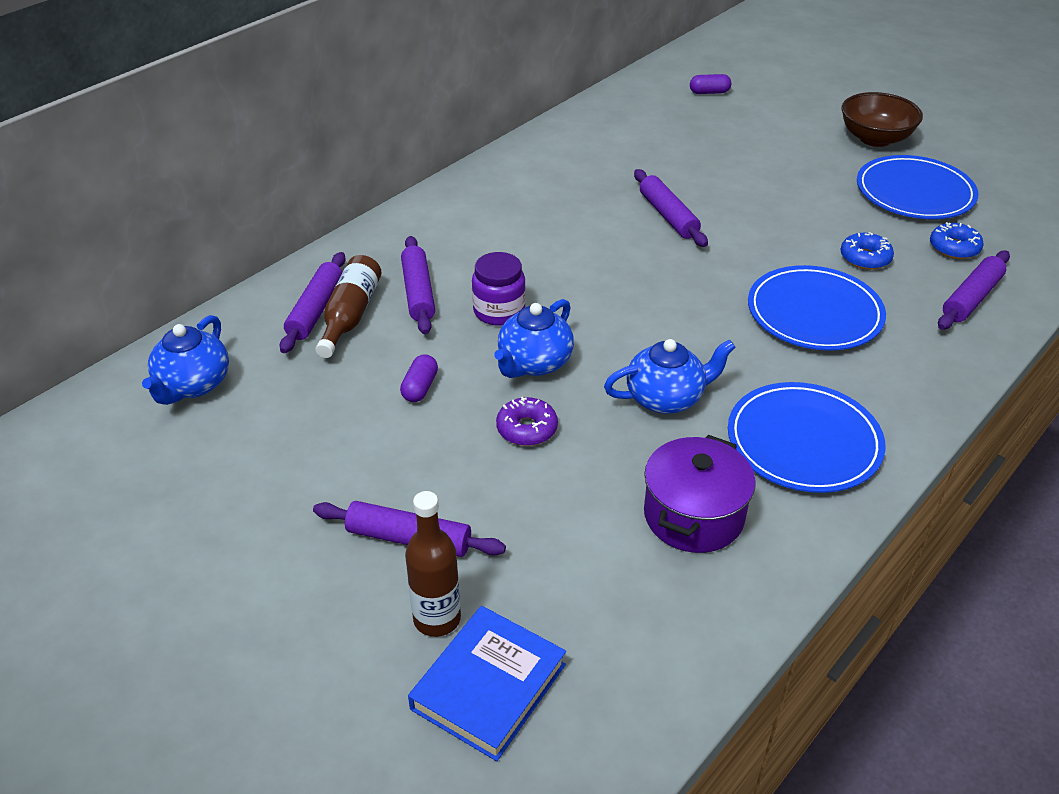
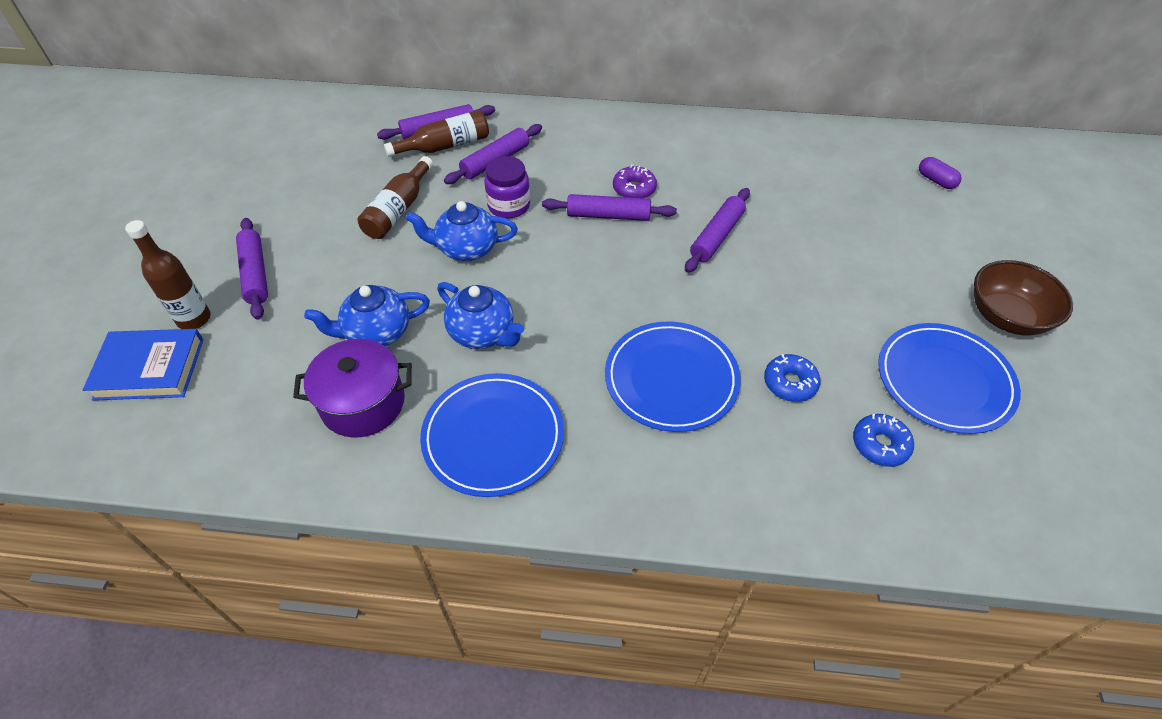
camera: 55 degrees right, 10 degrees up
(193, 385) = (330, 123): blue teapot -> blue teapot (376, 333)
(420, 387) = (398, 210): purple capsule -> brown bottle
(527, 429) = (394, 277): purple donut -> purple donut (634, 189)
(971, 298) = (806, 487): purple rolling pin -> purple rolling pin (608, 215)

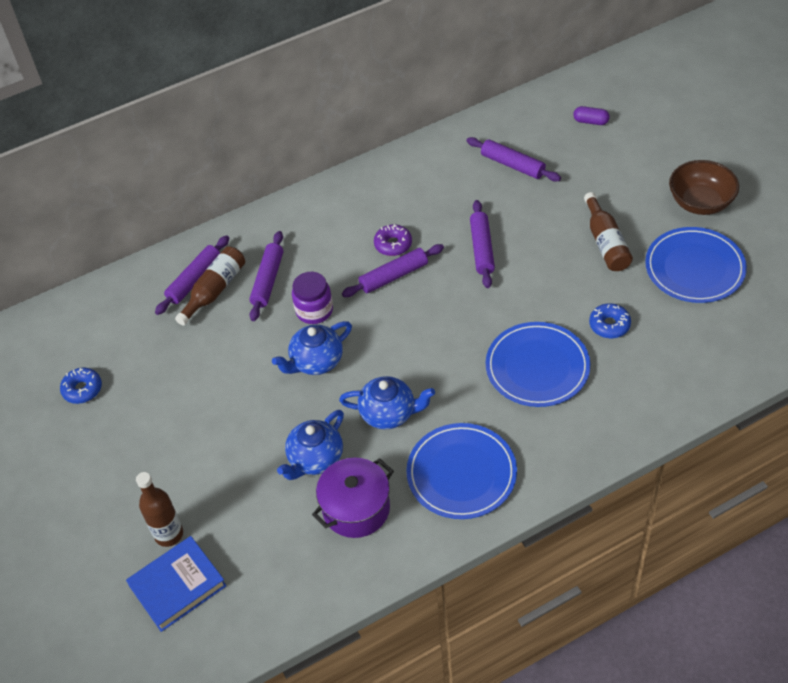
camera: 30 degrees left, 0 degrees up
(255, 274) = (177, 475): purple rolling pin -> purple rolling pin (513, 165)
(398, 210) = (233, 363): brown bottle -> brown bottle (606, 242)
(880, 445) = (688, 332): blue donut -> blue donut (82, 389)

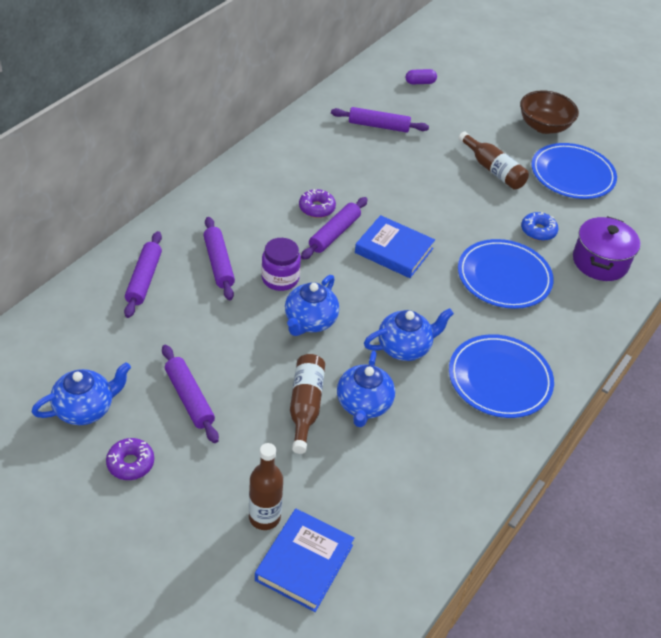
camera: 35 degrees left, 5 degrees down
(82, 389) = (85, 409): blue donut -> blue teapot
(91, 450) = (130, 463): none -> purple donut
(215, 290) = (171, 284): brown bottle -> brown bottle (305, 406)
(356, 509) = (429, 436): purple pot -> purple pot (600, 262)
(441, 309) = (394, 250): none -> blue book
(482, 249) = (396, 195): purple rolling pin -> purple rolling pin (189, 398)

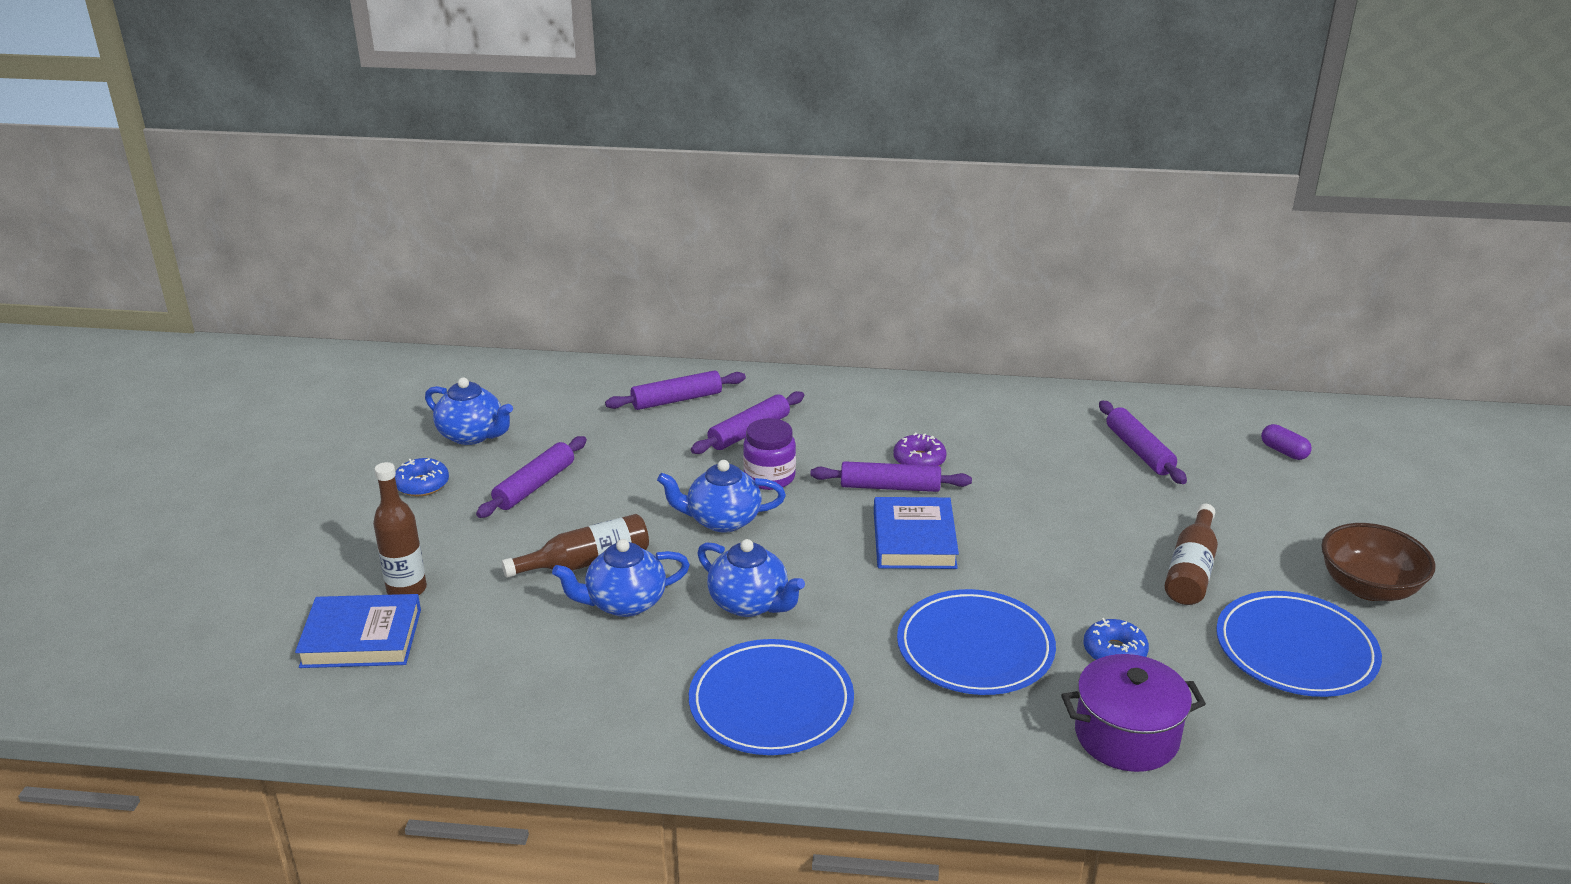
camera: 65 degrees right, 15 degrees down
(130, 463) = (422, 484): purple donut -> blue donut

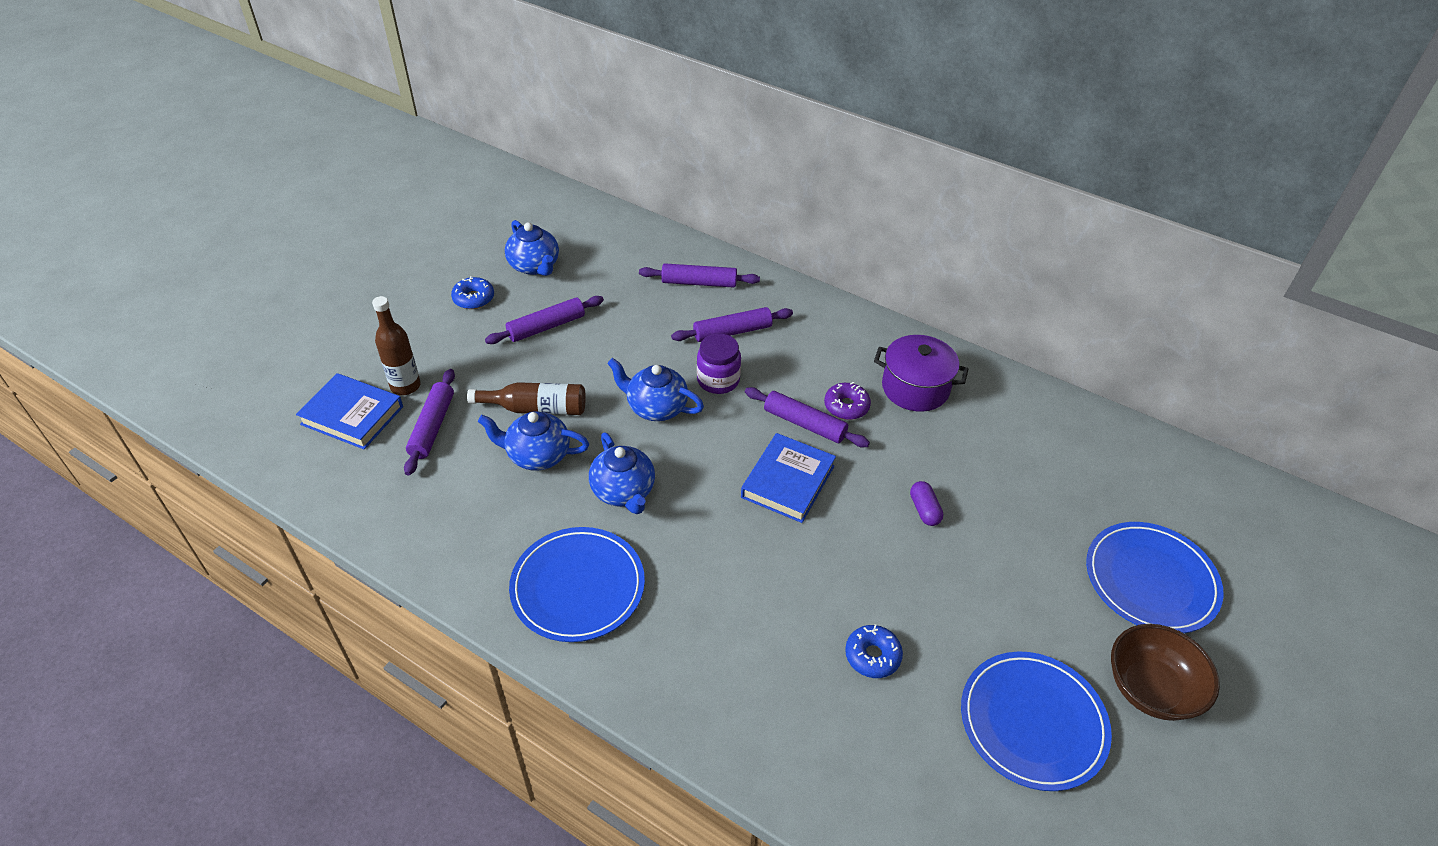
camera: 25 degrees right, 15 degrees up
(975, 647) = (763, 603): blue plate -> blue plate (1150, 580)
(1126, 736) = (823, 740): purple pot -> purple pot (915, 388)
(1139, 451) = (1042, 465): purple rolling pin -> purple rolling pin (432, 427)
(1191, 570) = (998, 604): brown bottle -> none
(1284, 451) = (1178, 514): purple capsule -> purple capsule (924, 510)

